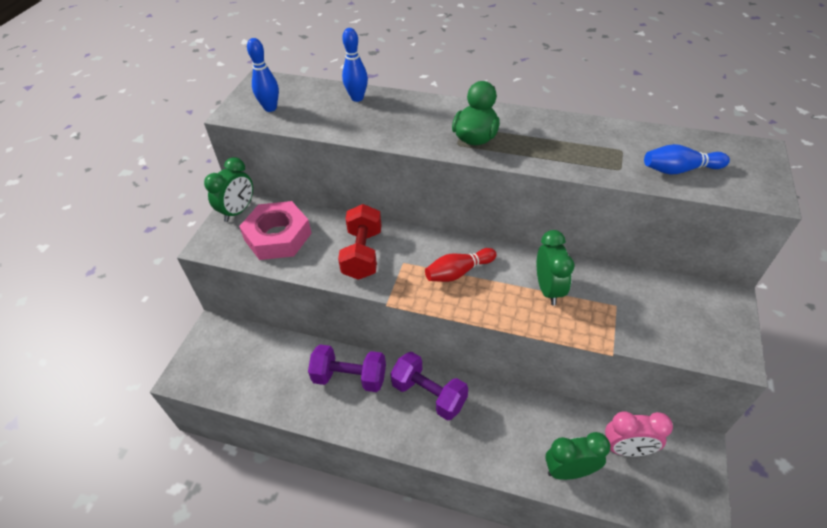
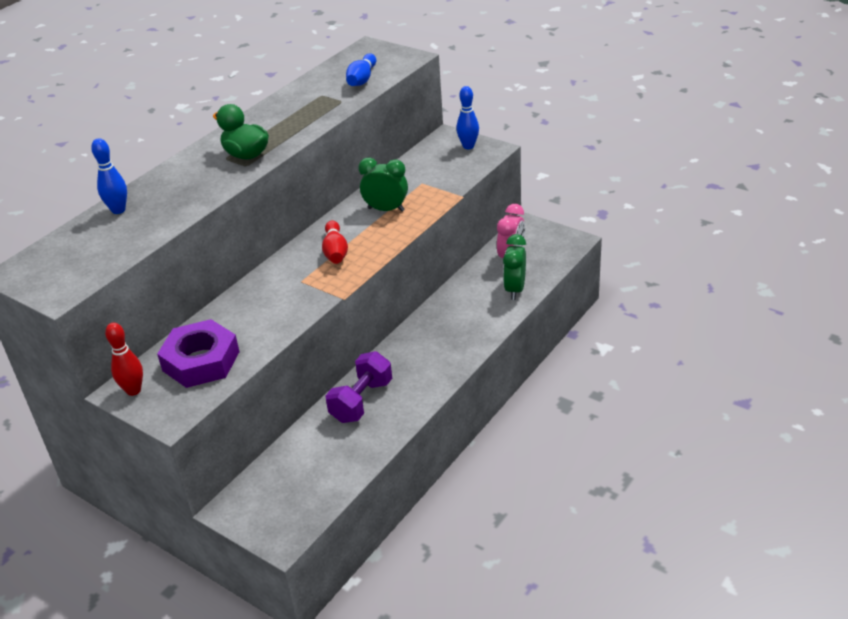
camera: 70 degrees left, 10 degrees down
(238, 211) = (133, 390): green clock -> red bowling pin
(270, 108) = (77, 268): blue bowling pin -> blue bowling pin (468, 146)
(278, 236) = (201, 361): pink nut -> purple nut
(362, 254) = (271, 304): red dumbbell -> none
(429, 394) = (409, 351): purple dumbbell -> none

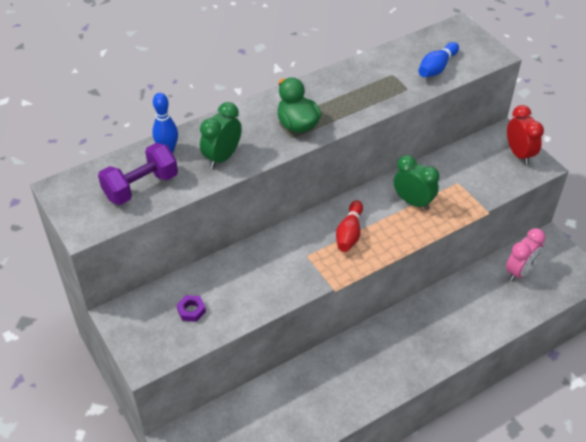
camera: 20 degrees right, 10 degrees up
(133, 390) = (127, 319): red bowling pin -> none
(201, 361) = (191, 310): purple nut -> purple nut, size x0.42
(361, 401) = (324, 377): purple dumbbell -> purple dumbbell (141, 186)
(468, 146) = (519, 154): blue bowling pin -> red clock
(515, 289) = (507, 310): green clock -> green clock (222, 157)

